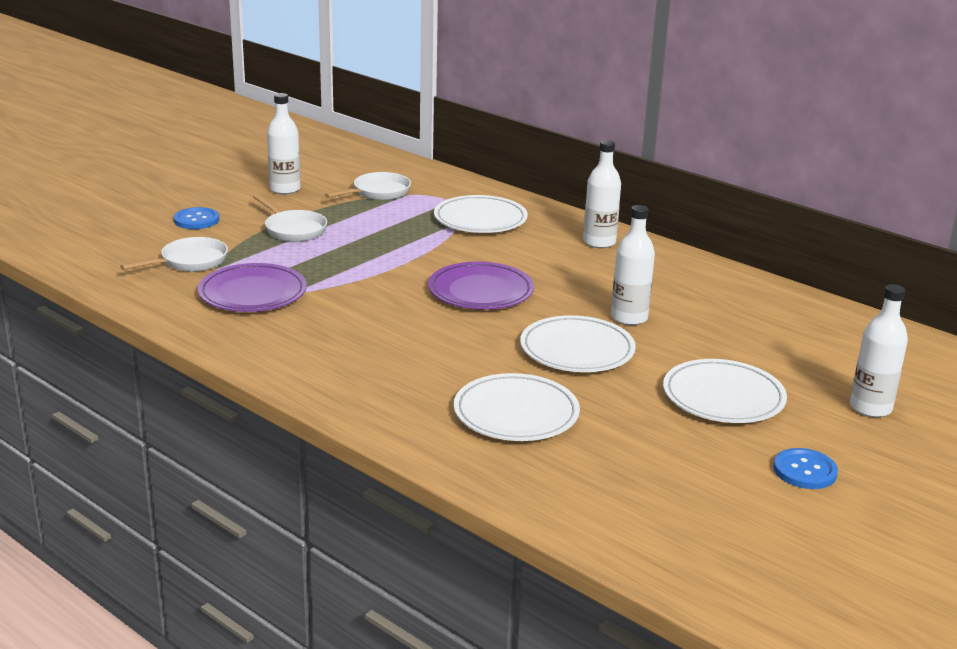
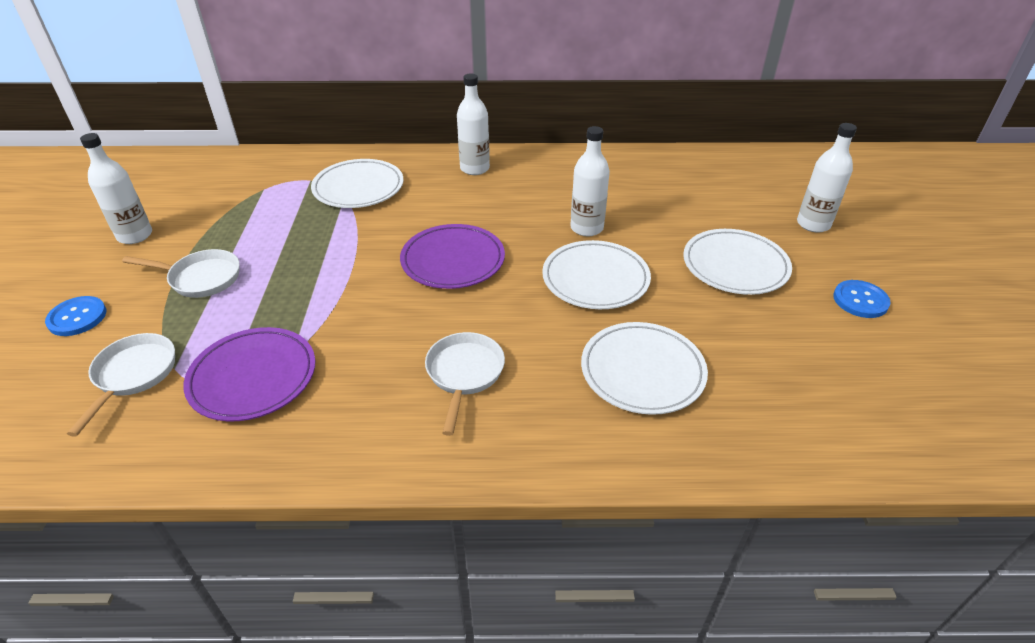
camera: 40 degrees left, 15 degrees up
(378, 192) = (234, 199): white pan -> white pan (464, 374)

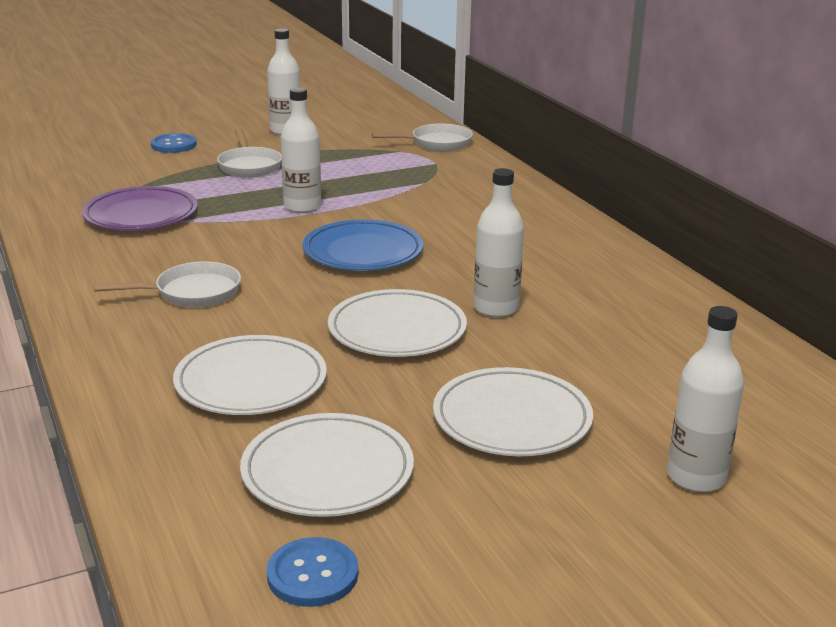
camera: 65 degrees right, 15 degrees down
(133, 375) = (122, 178): white pan -> white pan (437, 143)
(358, 188) = (445, 184): white plate -> white plate (327, 471)
(453, 260) = (363, 252): purple plate -> blue plate
(475, 168) = (550, 226): white bottle -> white bottle (302, 207)
(860, 300) = (520, 534): blue button -> blue button (312, 574)

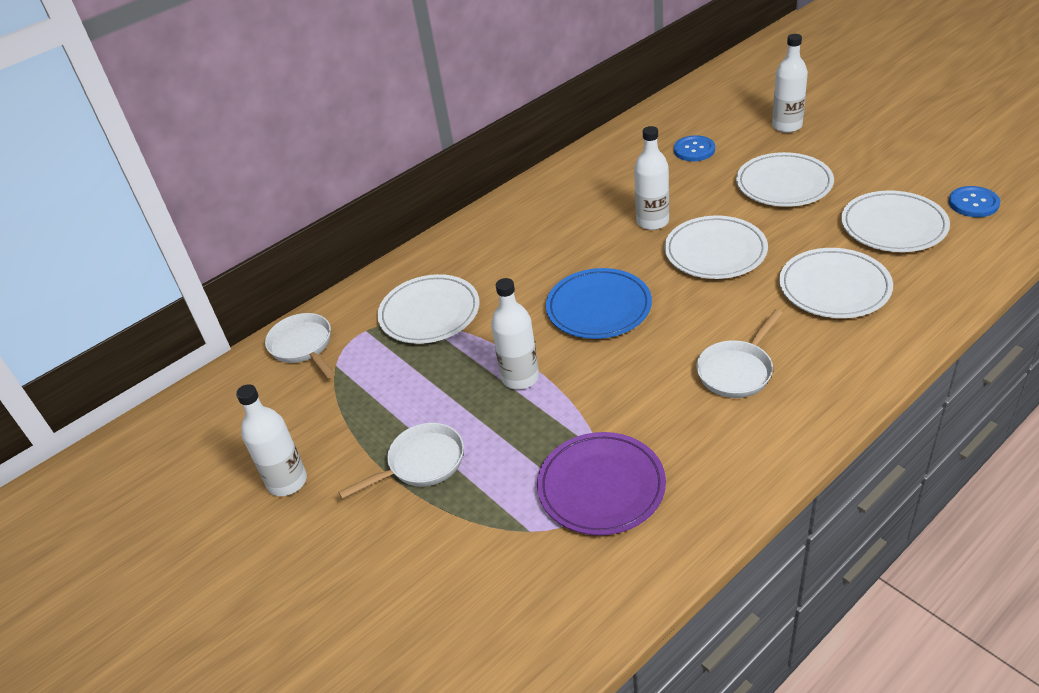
camera: 100 degrees left, 15 degrees up
(174, 145) = (370, 570): blue button -> blue button (694, 150)
(192, 293) = (737, 371): white pan -> white pan turned 105 degrees counterclockwise
(434, 186) = (429, 313): none -> white plate

